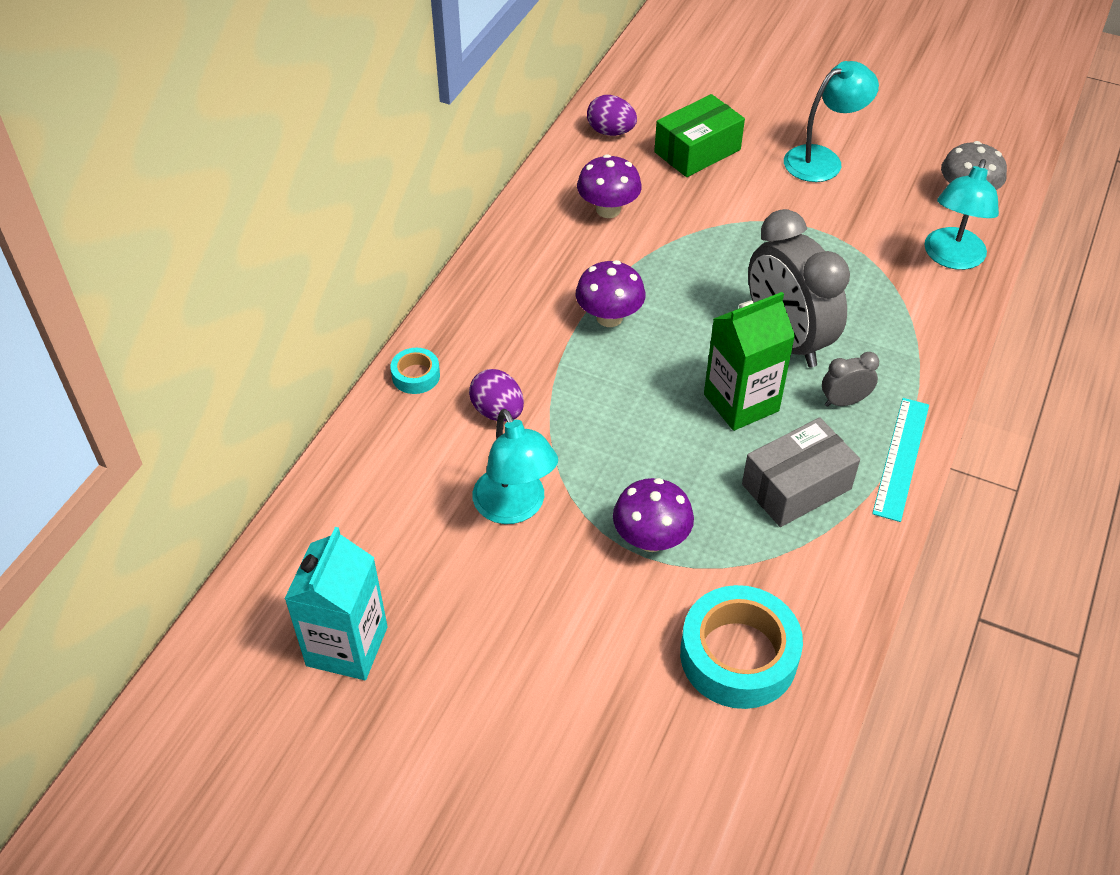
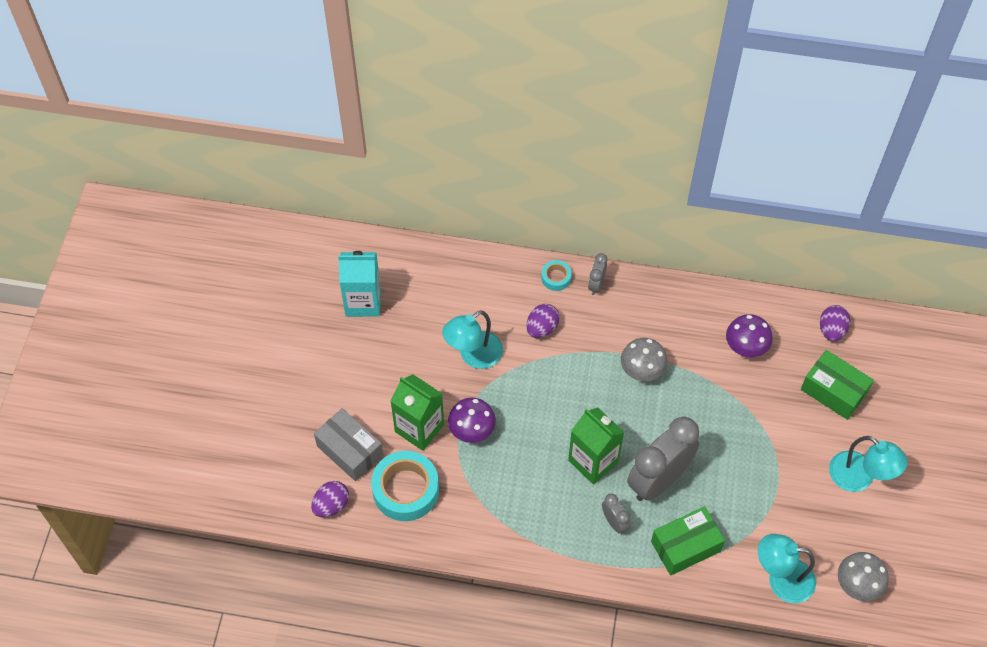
camera: 75 degrees right, 10 degrees up
(447, 333) = (596, 284): none -> grey clock
(609, 317) = (642, 370): purple mushroom -> grey mushroom
(626, 611) = (419, 428): none -> green carton
(745, 780) = (331, 505): none -> purple egg
(796, 487) = (534, 503): grey box -> grey box (350, 451)
(893, 336) = (685, 546): none -> green box
(901, 458) = (576, 562): turquoise ruler -> none

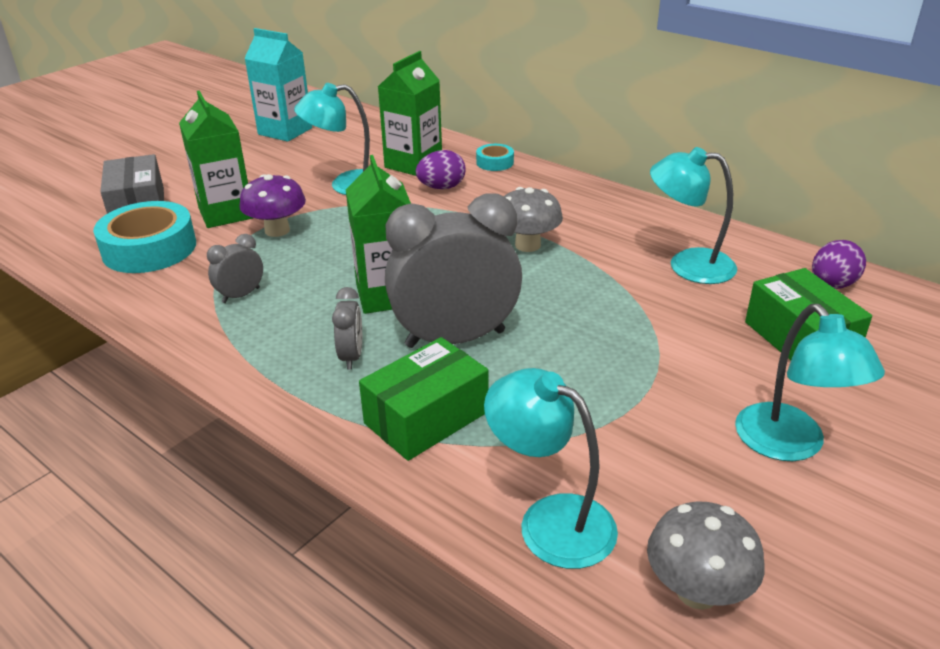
camera: 30 degrees right, 25 degrees down
(331, 505) = (63, 235): purple egg -> none
(499, 306) = (413, 164): none -> green carton
(596, 284) = (535, 176): grey clock -> grey clock (241, 295)
(685, 546) = (426, 418): green box -> green box turned 45 degrees counterclockwise
(745, 347) = (688, 265): purple mushroom -> turquoise lamp

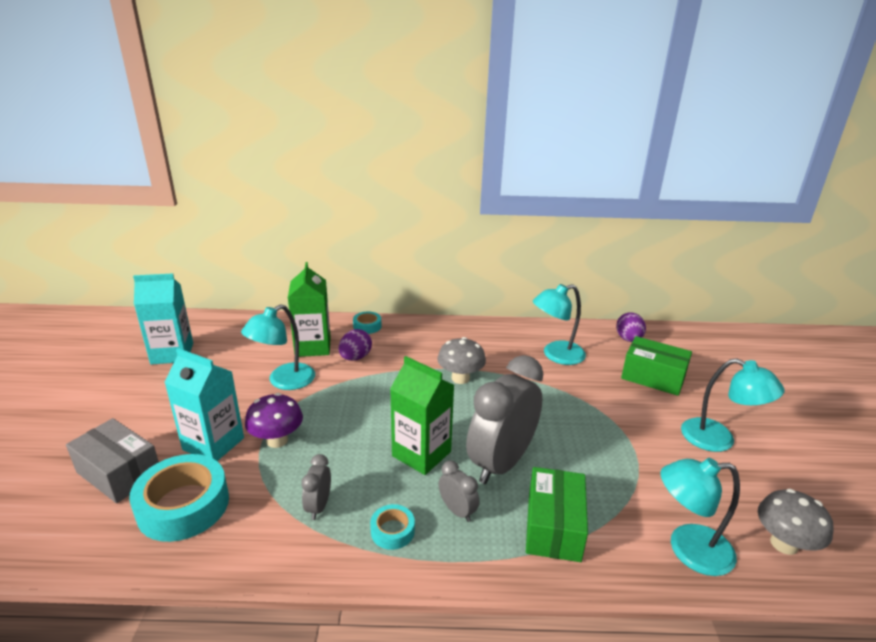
camera: 40 degrees left, 5 degrees down
(226, 213) = (213, 444): green carton -> turquoise carton
(273, 343) = (392, 531): none -> turquoise tape

